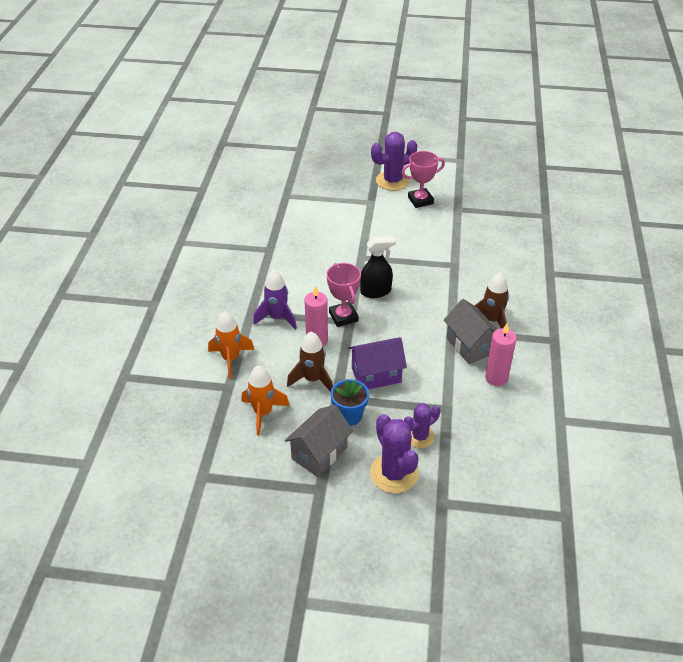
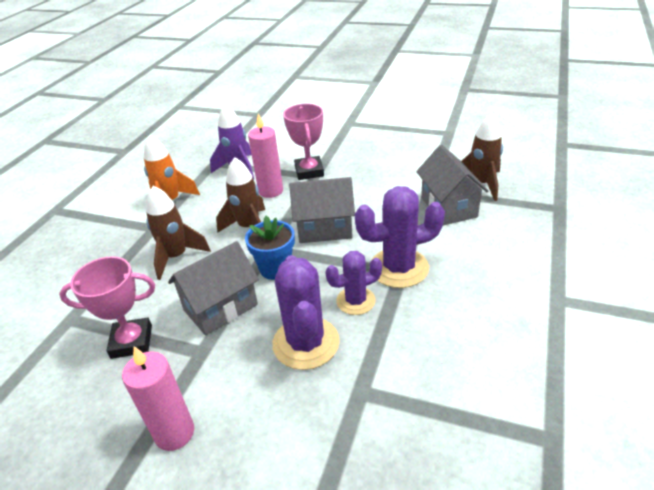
camera: 15 degrees right, 5 degrees down
(263, 413) = (177, 257): orange rocket -> brown rocket
(376, 291) = (353, 151): black spray bottle -> none
(376, 375) = (324, 229): purple house -> grey house
(392, 181) = (402, 68): purple cactus -> purple cactus (399, 268)
(420, 200) = (426, 82): pink trophy -> pink trophy (132, 341)
(496, 378) = (475, 243): pink candle -> pink candle (174, 433)

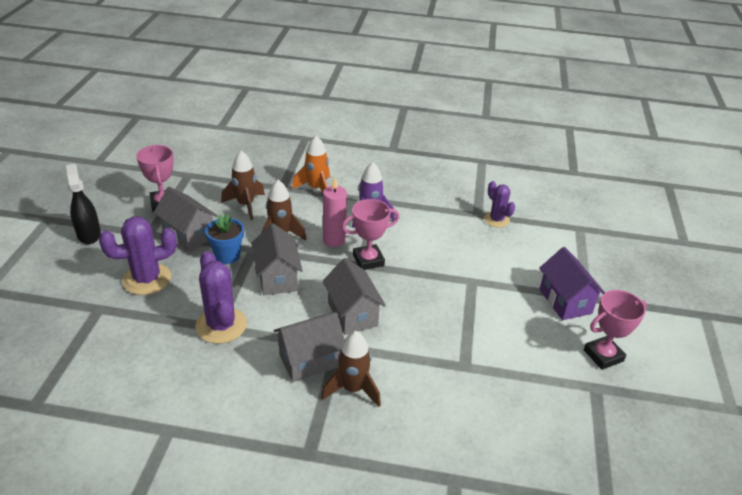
camera: 75 degrees right, 0 degrees up
(174, 433) = (89, 234): pink candle -> black spray bottle
(355, 301) = (185, 301): purple cactus -> purple cactus (496, 220)
(378, 90) = (565, 301): none -> purple house
(386, 182) = (352, 314): none -> grey house
(434, 83) = (603, 355): none -> pink trophy

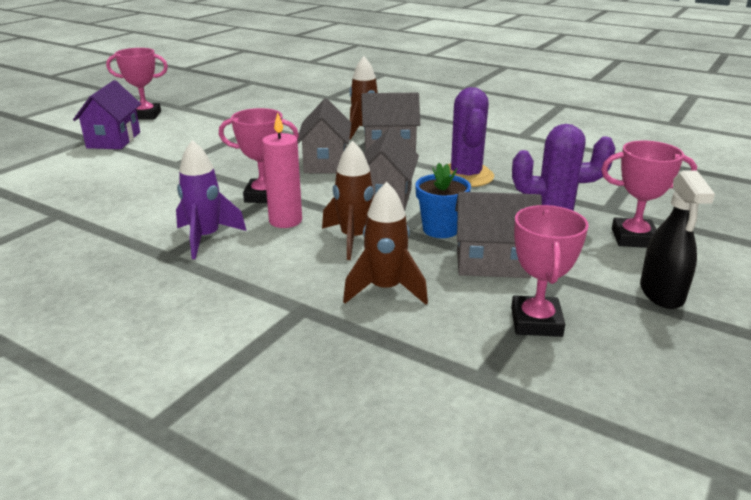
camera: 155 degrees left, 10 degrees down
(89, 278) = (633, 238): none -> pink trophy
(189, 235) = (492, 263): grey house -> grey house turned 60 degrees counterclockwise
(316, 189) = (244, 293): orange rocket -> none
(496, 220) = (48, 204): purple cactus -> none

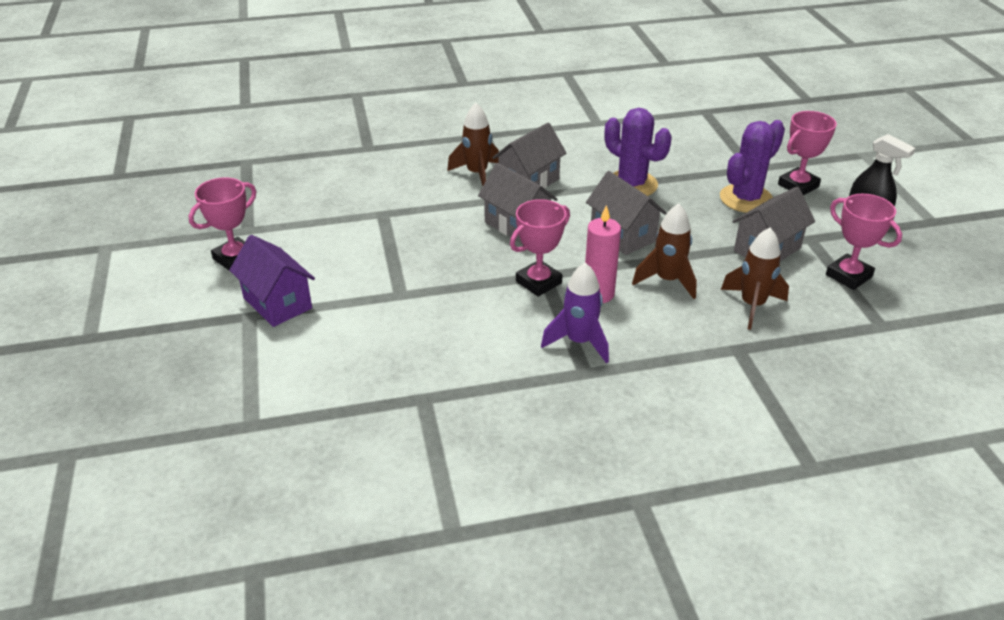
camera: 45 degrees left, 10 degrees up
(440, 229) = (698, 241): blue flower pot -> none

